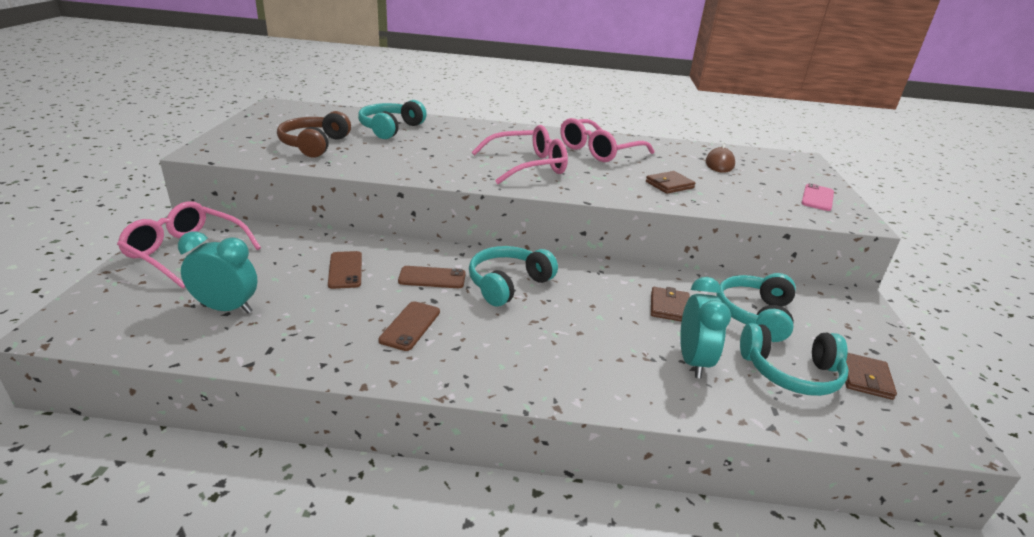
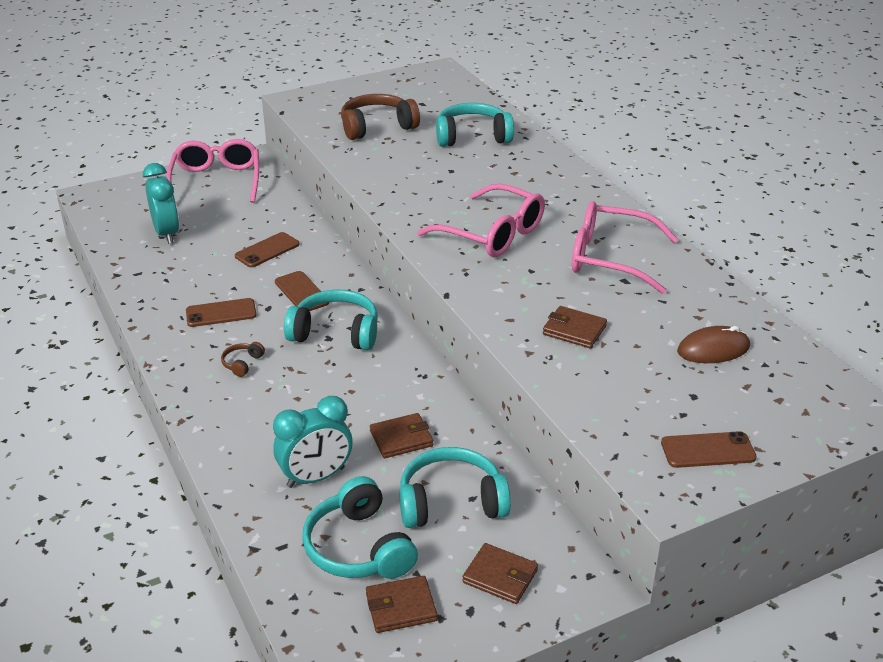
camera: 60 degrees right, 5 degrees up
(502, 342) = (242, 363): none -> brown headphones
(817, 198) = (708, 450): pink phone -> brown phone
(841, 326) = (500, 576): none -> brown wallet

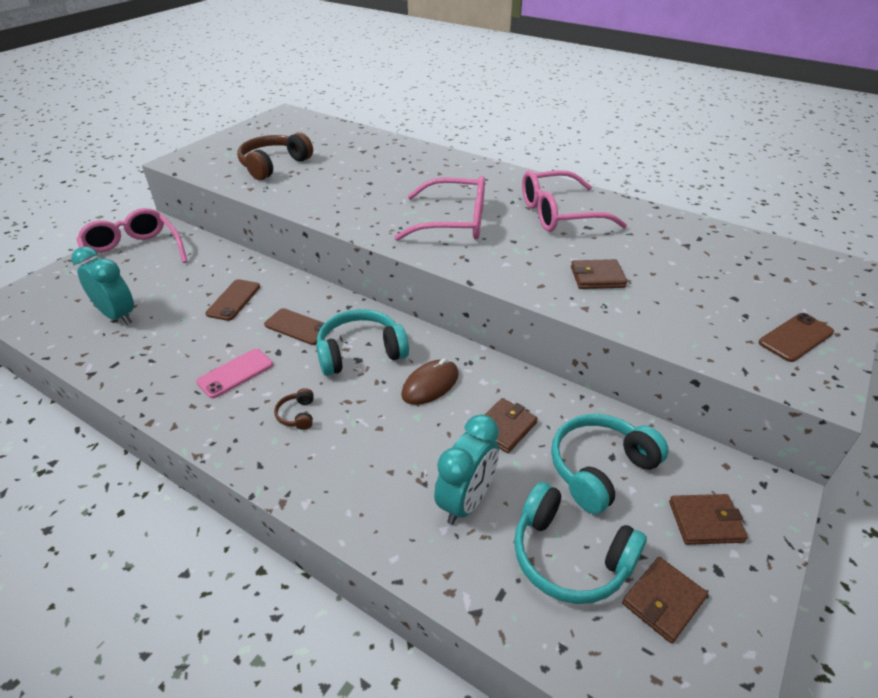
camera: 30 degrees left, 5 degrees up
(221, 313) = (235, 373): brown phone -> pink phone
(472, 137) = (361, 154): turquoise headphones -> none
(713, 349) = (703, 257): brown mouse -> brown mouse (430, 384)

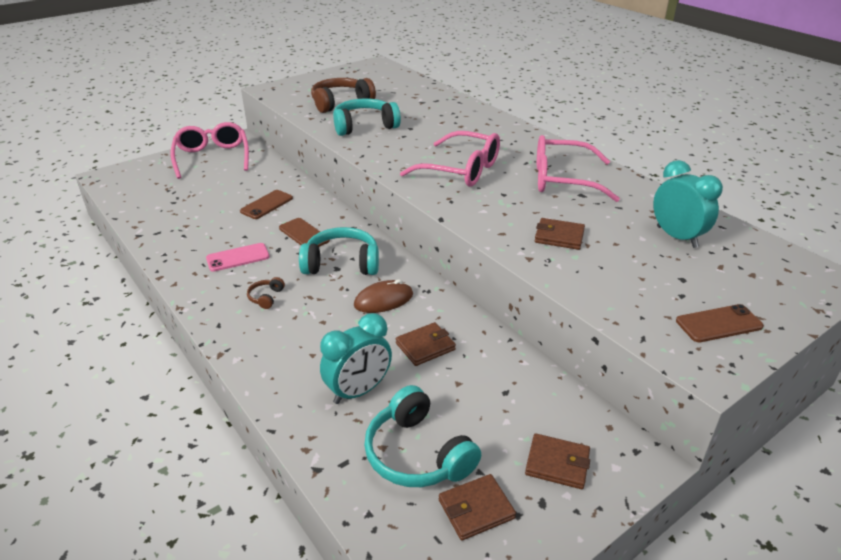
camera: 20 degrees right, 5 degrees down
(118, 316) = (177, 199): turquoise clock -> turquoise clock (676, 237)
(600, 469) = (488, 398): turquoise headphones -> turquoise headphones (364, 126)

